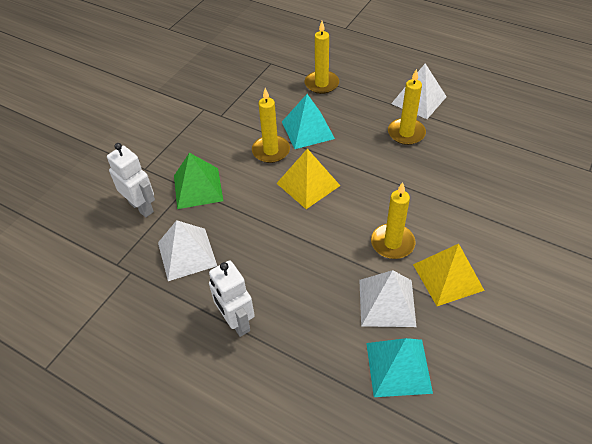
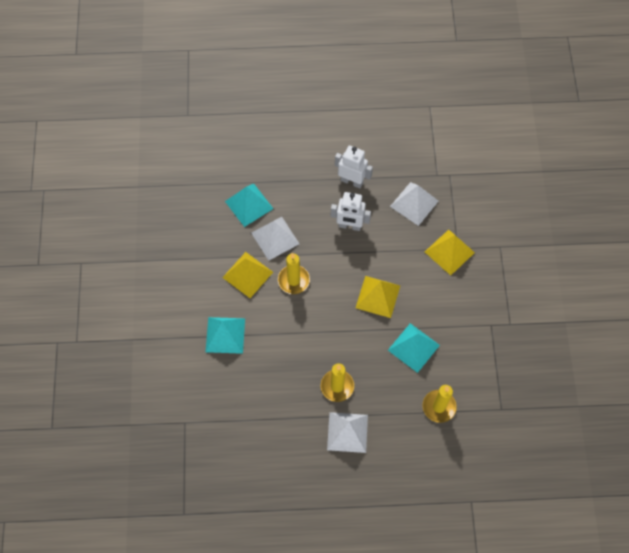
camera: 145 degrees right, 15 degrees up
(141, 207) = (472, 218): white robot -> white robot (349, 226)
(198, 188) = (449, 252): green pyramid -> yellow pyramid
(271, 151) = (425, 311): yellow candle -> none
(508, 226) = (225, 335): none -> turquoise pyramid

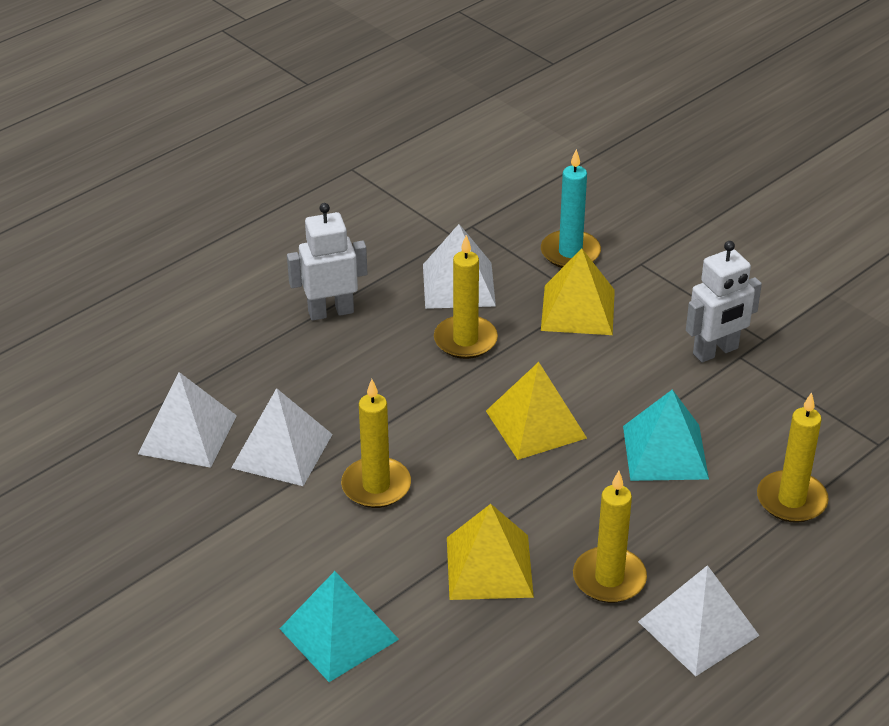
camera: 40 degrees left, 25 degrees down
(247, 274) = (287, 526): yellow pyramid -> yellow pyramid (489, 566)
(249, 205) = (187, 434): turquoise pyramid -> white pyramid
(349, 226) = (389, 365): white robot -> white robot (715, 351)
(390, 234) = (465, 340): none -> yellow candle
(476, 219) = (570, 252): none -> turquoise candle

